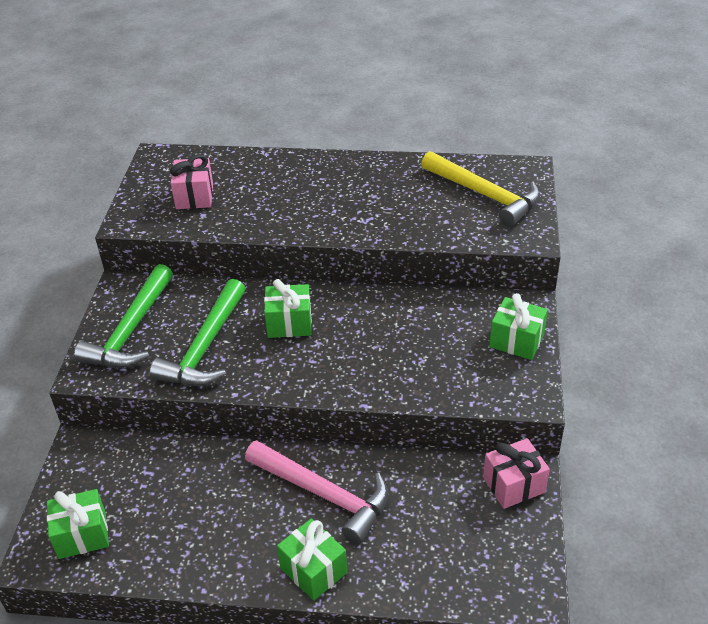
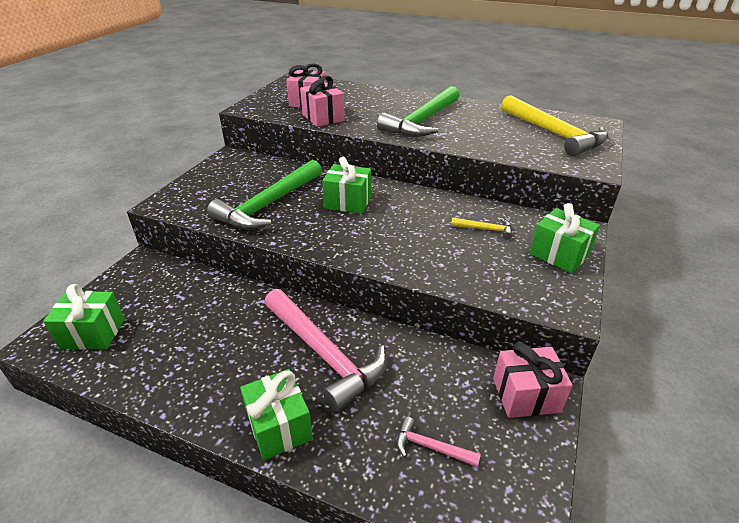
camera: 15 degrees right, 5 degrees down
(131, 330) = (218, 183): green hammer -> green hammer (422, 121)
(226, 221) = (323, 118): none -> pink gift
(441, 327) = (485, 229): none -> yellow hammer
(447, 551) = (431, 447): none -> pink hammer

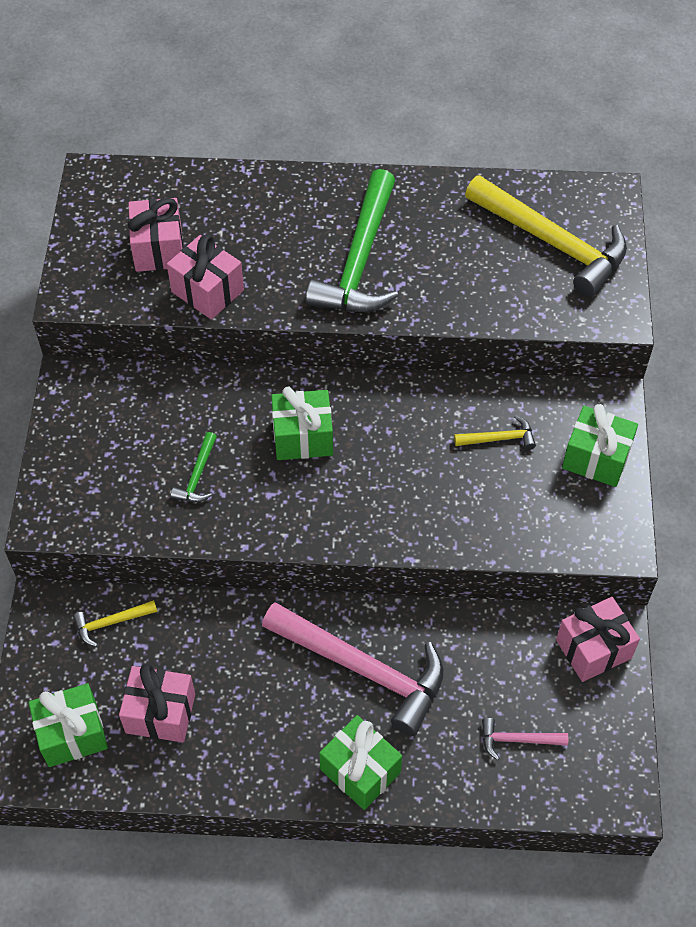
camera: 20 degrees left, 20 degrees up
(160, 338) = (160, 713): none -> pink gift
(172, 280) = (111, 623): none -> yellow hammer
(269, 204) = (197, 475): green hammer -> green hammer, size x0.44

